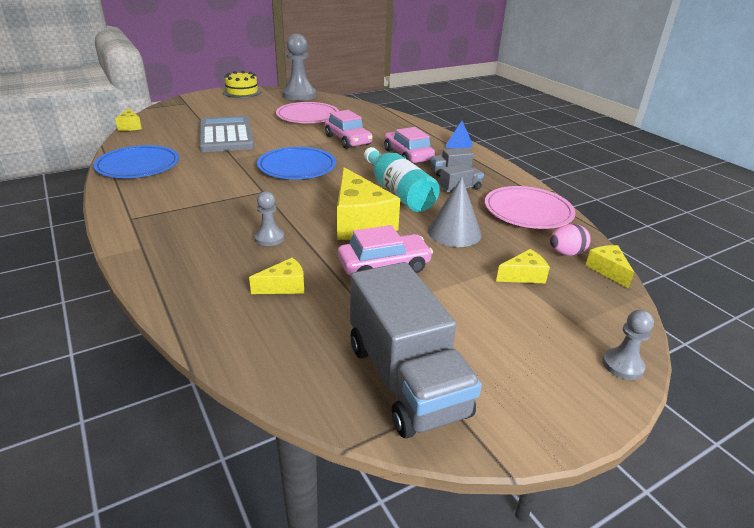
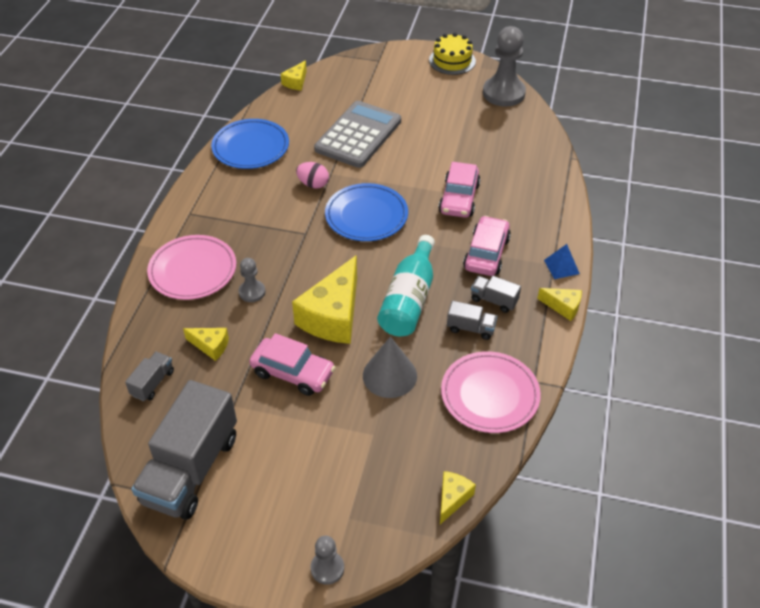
camera: 45 degrees right, 15 degrees up
(264, 341) = (152, 383): none -> grey truck
(308, 116) = (467, 138): pink plate -> pink plate (193, 270)
(523, 276) = (377, 453): yellow cheese -> yellow cheese (563, 307)
(566, 253) = (447, 459): pink egg -> pink egg (313, 184)

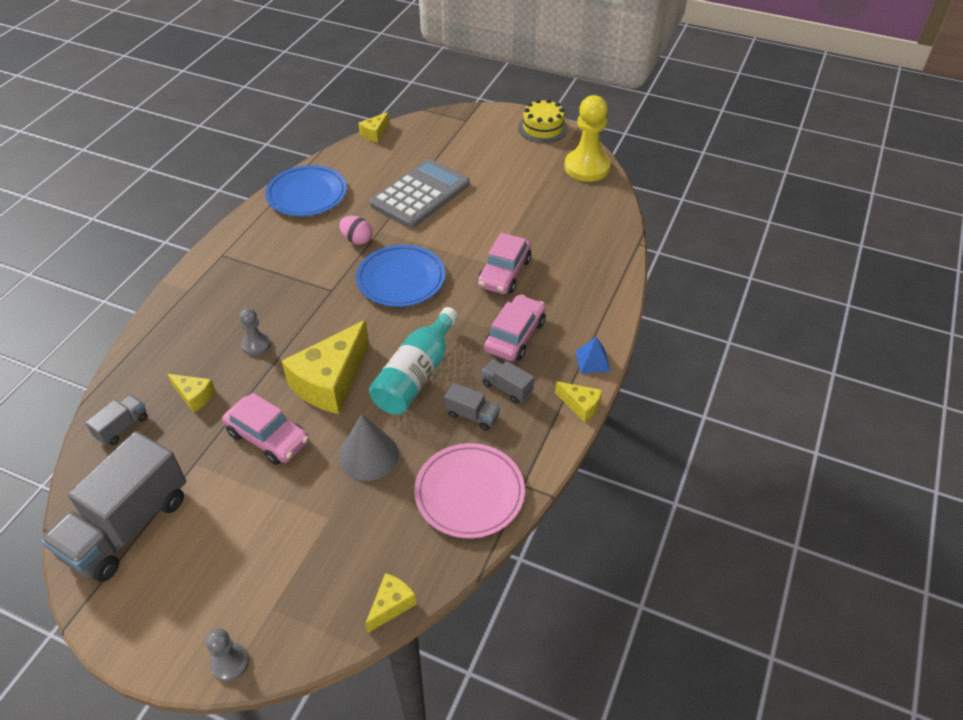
camera: 10 degrees right, 0 degrees up
(193, 270) = (204, 314): pink plate -> none
(503, 93) = (587, 167): grey pawn -> yellow pawn

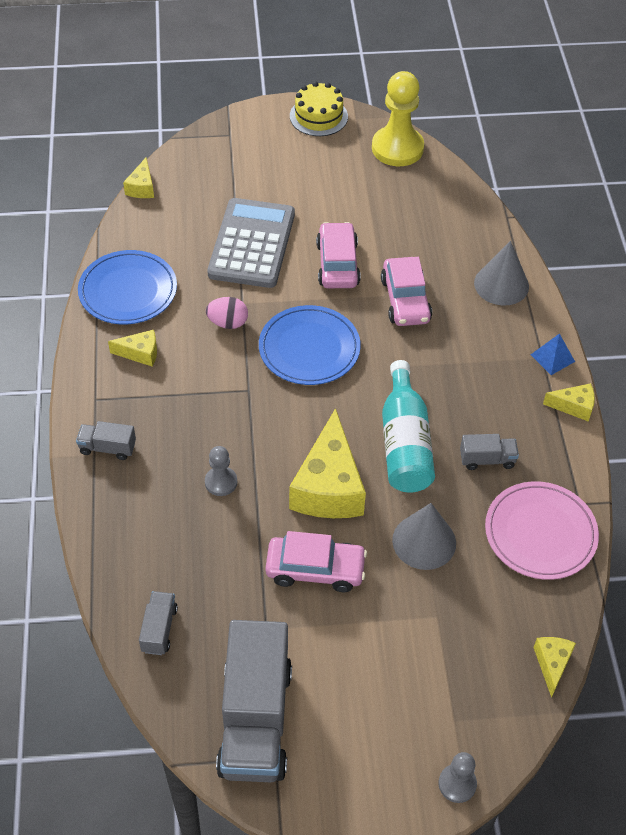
camera: 30 degrees left, 5 degrees up
(194, 396) = (205, 564): yellow cheese -> yellow cheese (140, 353)
(507, 388) = (497, 419): grey truck -> grey truck (107, 448)
(515, 336) = (465, 362): pink car -> pink car (337, 264)
(593, 290) = (501, 284): none -> grey cone

